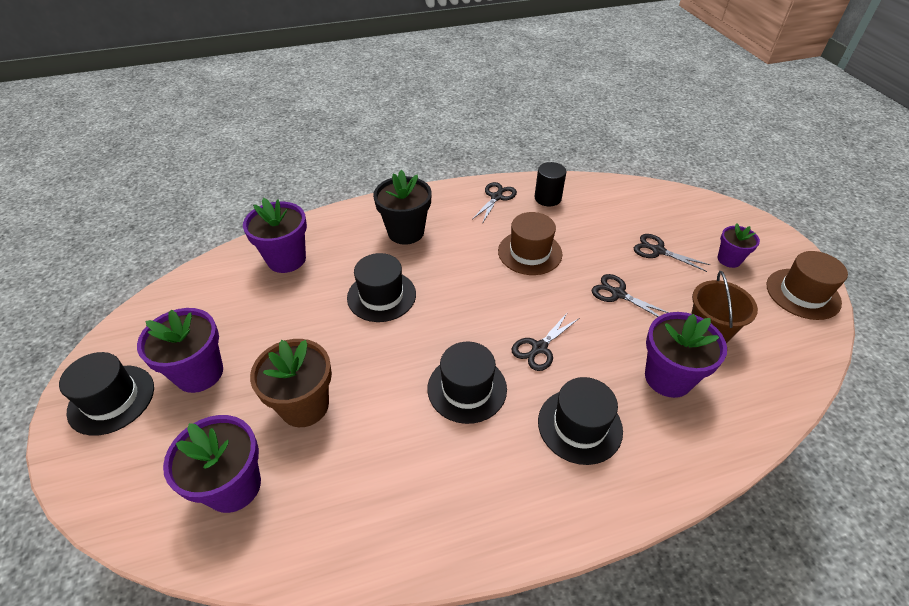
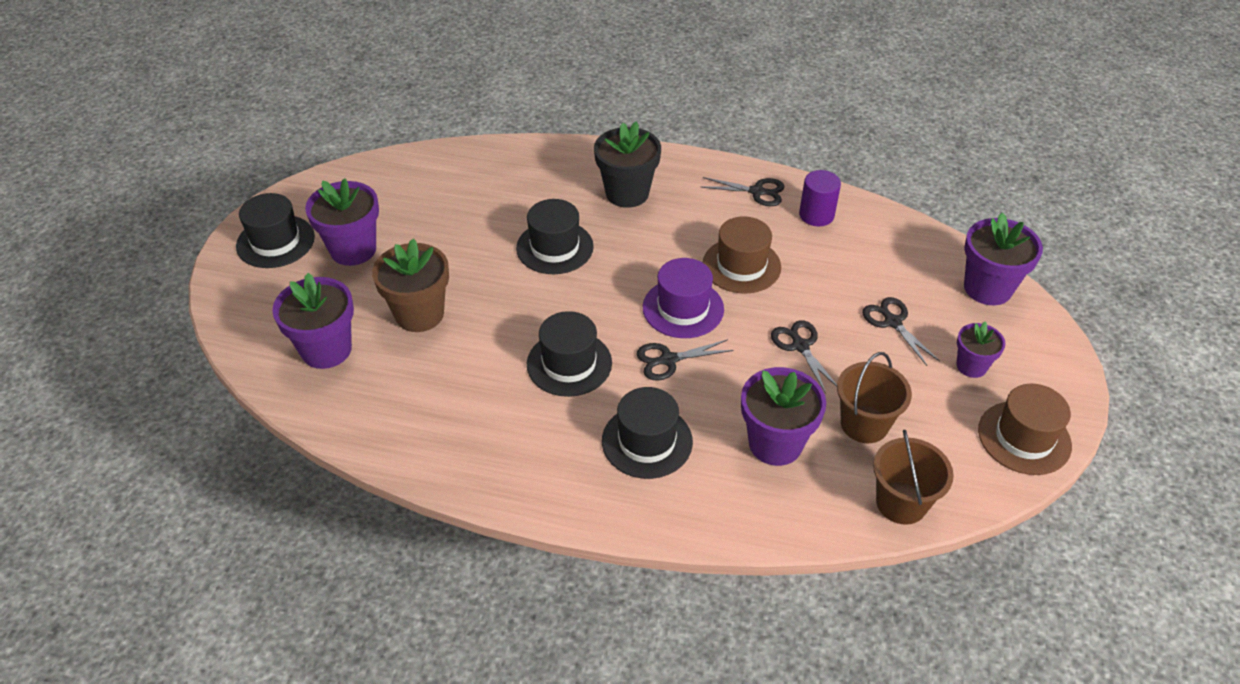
camera: 30 degrees right, 0 degrees up
(286, 259) = (491, 176): purple flower pot -> purple flower pot (987, 288)
(496, 197) = (757, 192): black scissors -> black scissors turned 45 degrees clockwise
(516, 302) = (683, 308): none -> purple hat
(547, 198) = (816, 215): black cylinder -> purple cylinder
(784, 380) = (901, 503): none -> brown bucket

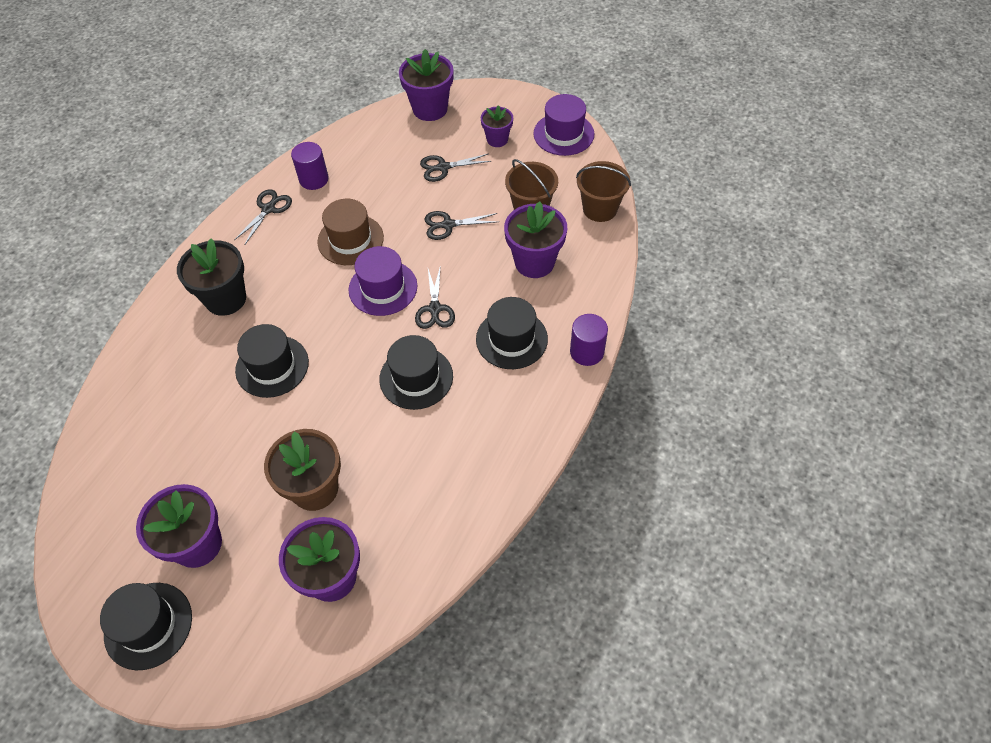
camera: 75 degrees left, 10 degrees up
(650, 523) = (586, 352): none -> purple cylinder
(1024, 438) = (563, 134): brown hat -> purple hat

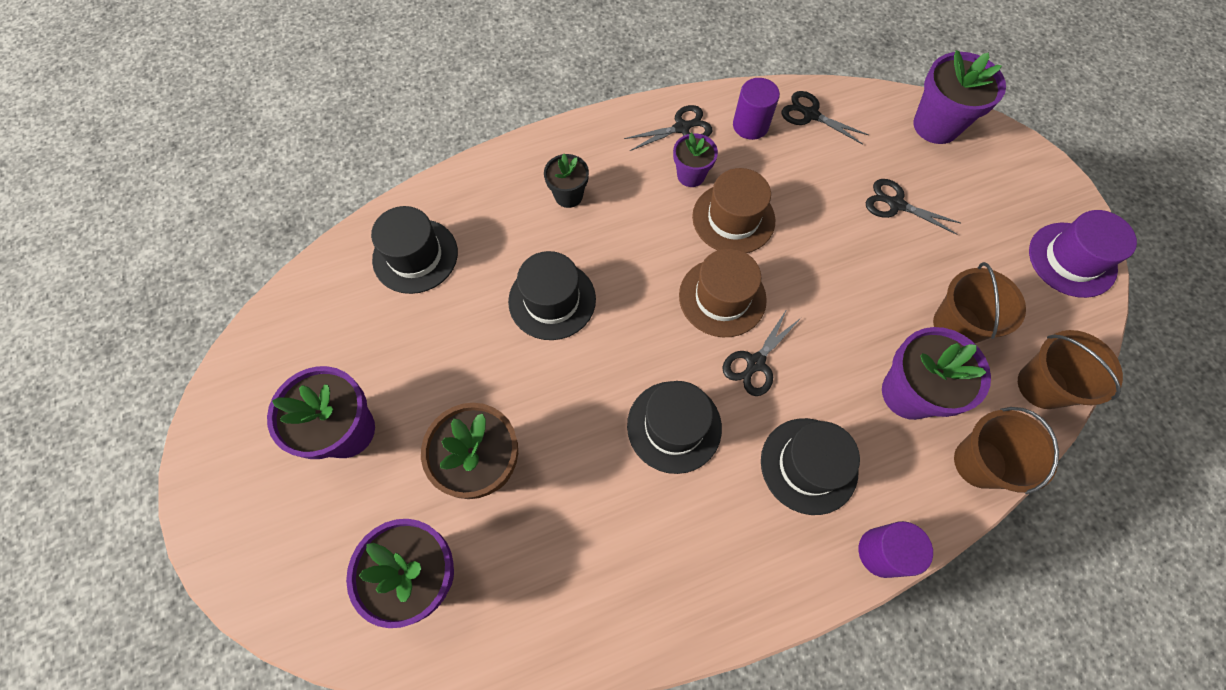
camera: 40 degrees right, 10 degrees up
(148, 625) = (248, 475): black hat -> black hat (415, 256)
(226, 299) = (568, 195): black flower pot -> black flower pot, size x0.59
(383, 288) = (722, 297): purple hat -> brown hat
(448, 225) = (847, 276): black scissors -> black scissors (810, 114)
(497, 139) = (984, 212): purple flower pot -> purple flower pot (691, 175)
(599, 270) = (979, 462): none -> brown bucket

